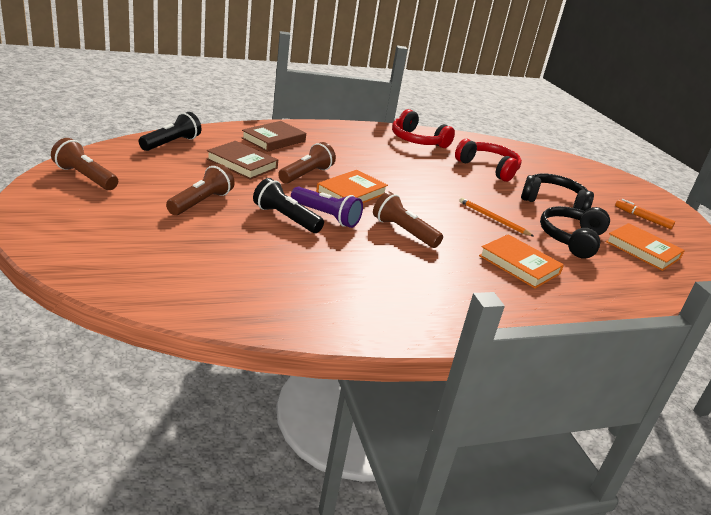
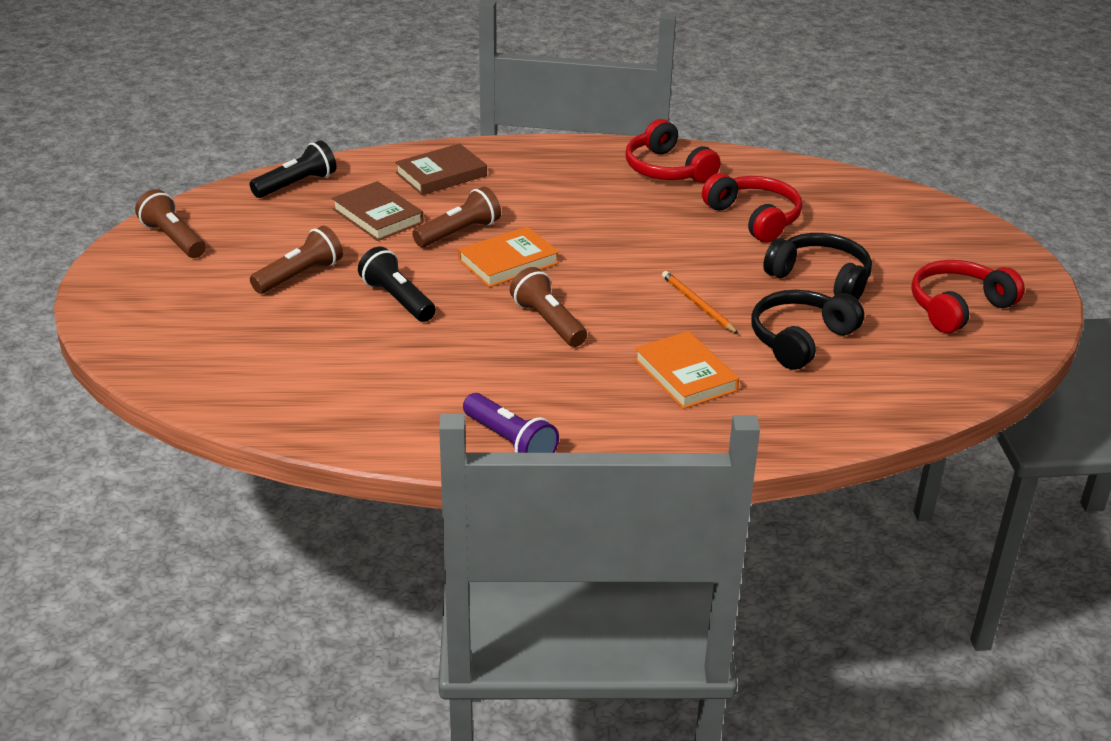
camera: 20 degrees right, 5 degrees up
(326, 216) = (453, 297): purple flashlight -> purple flashlight (510, 442)
(642, 218) = (958, 307): orange marker -> red headphones
(642, 250) = (907, 360): orange book -> none

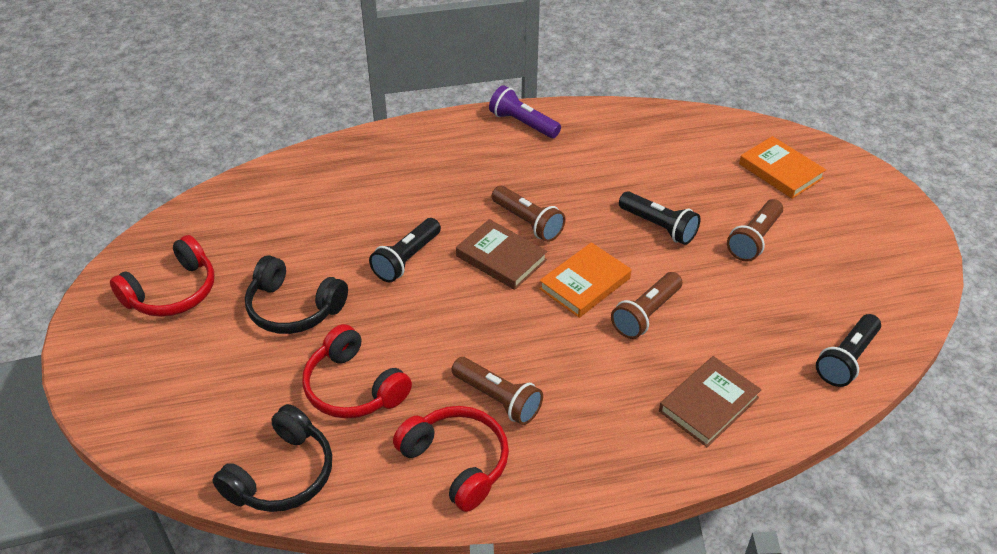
camera: 170 degrees right, 10 degrees up
(173, 239) = (895, 264): brown flashlight -> brown flashlight (498, 399)
(377, 216) = (735, 325): brown book -> brown book (501, 258)
(685, 375) = (411, 189): orange book -> orange book (780, 171)
(698, 304) = (406, 259): orange pencil -> black flashlight
(800, 339) = (320, 235): black headphones -> black headphones (282, 474)

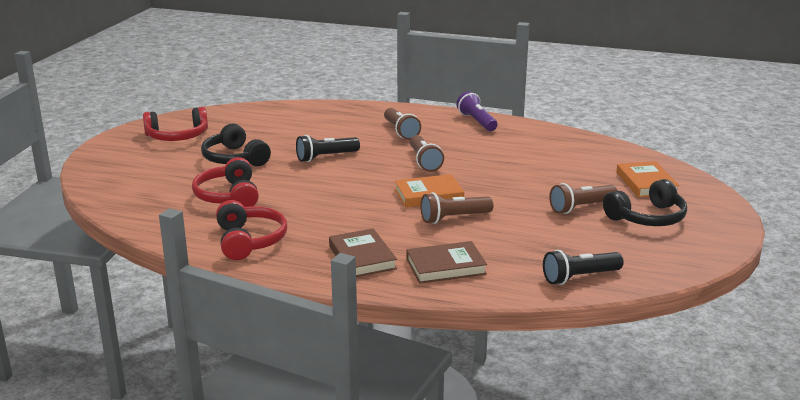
camera: 30 degrees right, 20 degrees down
(282, 474) = (147, 216): black headphones -> black headphones (647, 218)
(498, 399) = (308, 224): brown flashlight -> brown flashlight (400, 131)
(501, 258) = (386, 171): brown book -> brown book (362, 257)
(659, 227) = (515, 185): black flashlight -> none

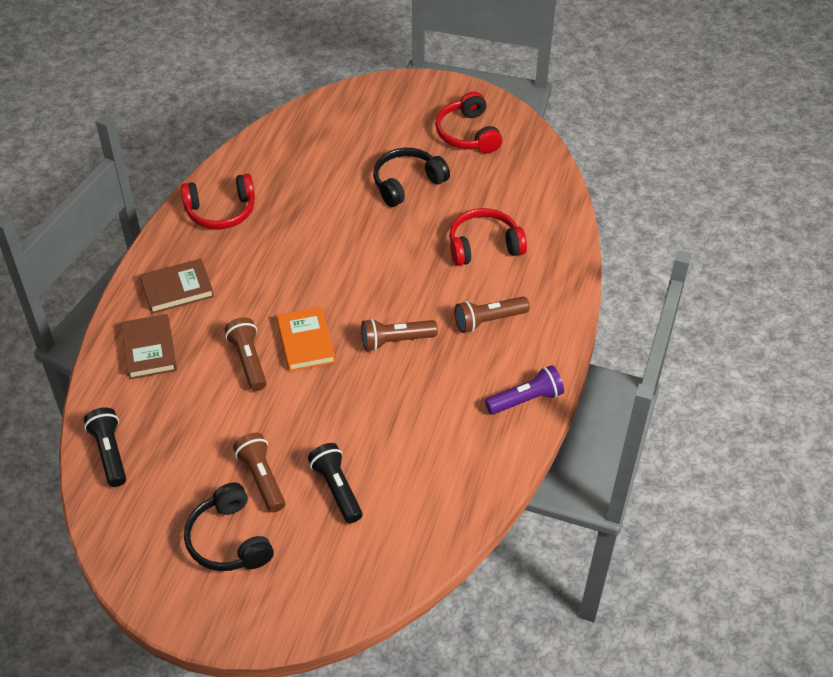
camera: 90 degrees right, 25 degrees up
(228, 196) = (315, 188): red headphones -> red headphones (484, 246)
(326, 157) = (410, 255): black flashlight -> black flashlight (337, 488)
(646, 183) = (322, 559): orange book -> none

